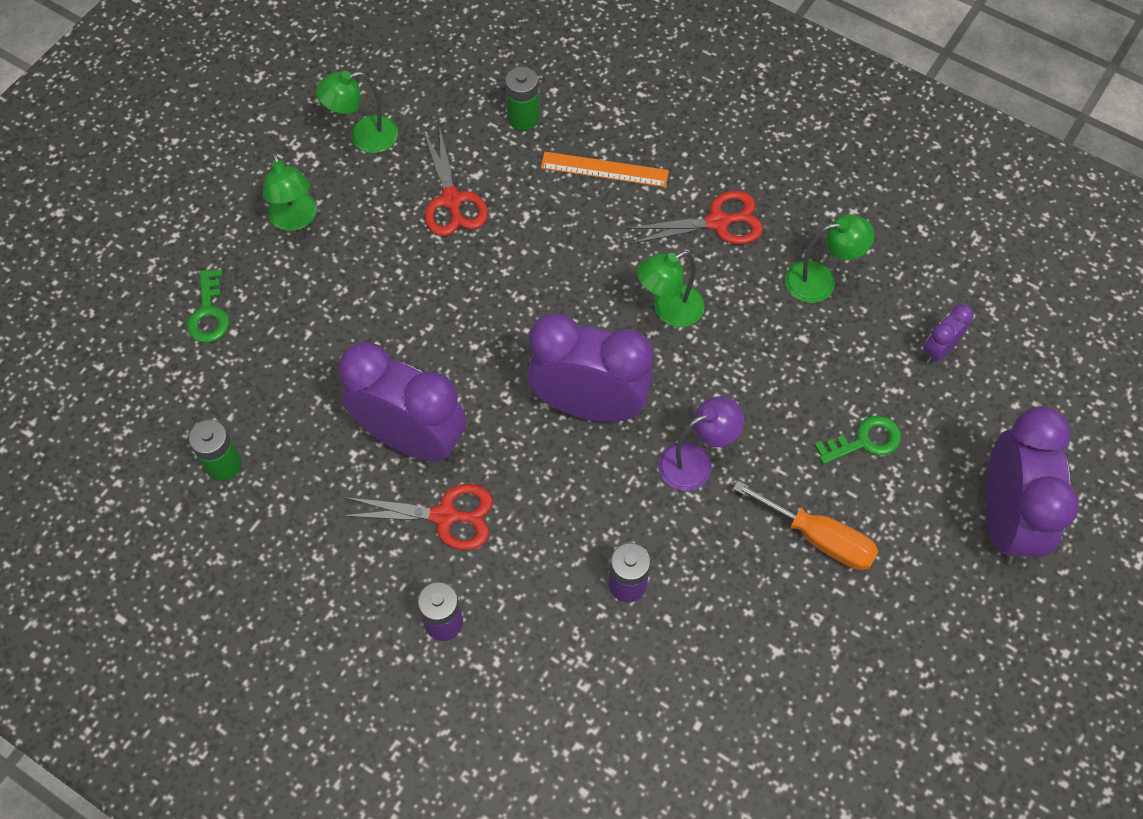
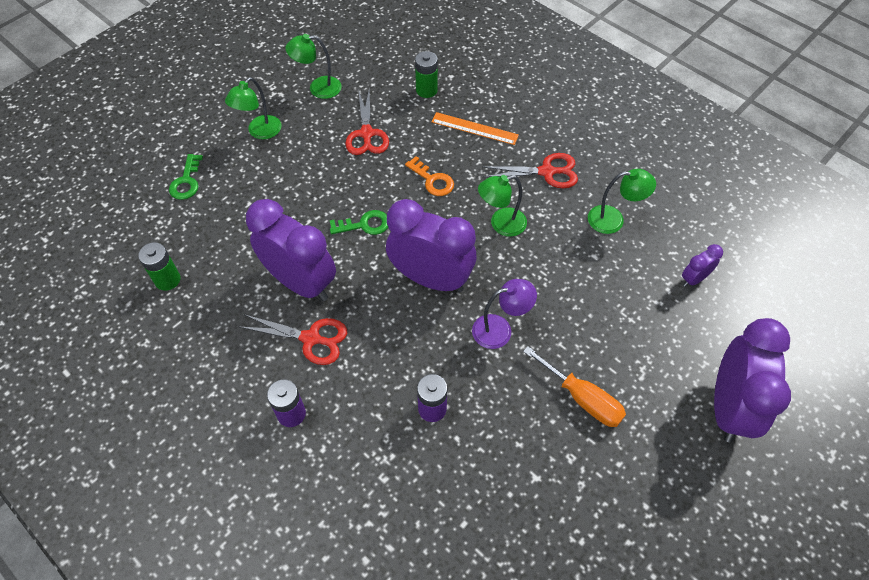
camera: 10 degrees right, 5 degrees down
(295, 220) = (260, 132): green lamp -> green lamp turned 45 degrees clockwise
(561, 259) = (432, 180): none -> orange key
(865, 441) = (628, 334): green key -> green key (364, 224)

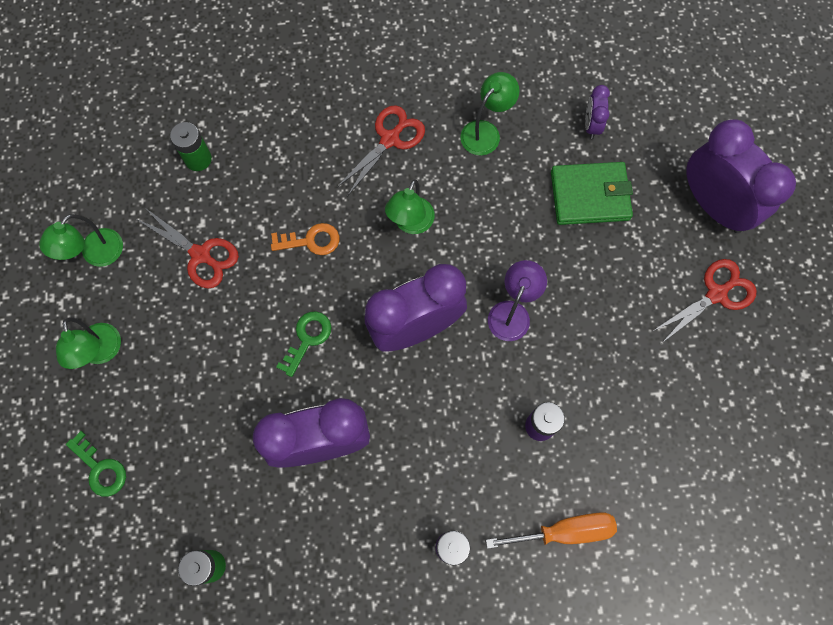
camera: 50 degrees left, 15 degrees up
(311, 339) = (389, 477): red scissors -> red scissors (716, 294)
(474, 128) = (285, 156): orange ruler -> none
(582, 398) = (623, 302): orange screwdriver -> orange screwdriver (565, 531)
(640, 316) = (590, 195): none -> green wallet

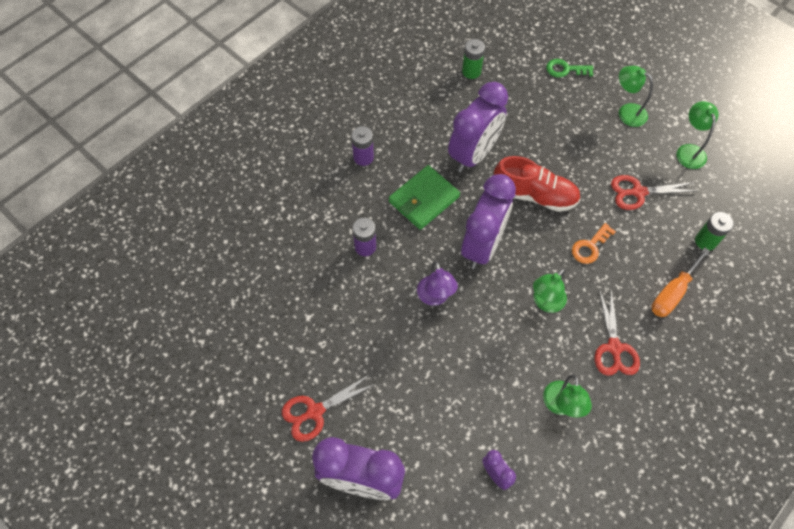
camera: 140 degrees right, 10 degrees down
(307, 338) = (534, 195): green key -> red shoe
(410, 223) = (545, 303): green lamp -> green lamp turned 120 degrees counterclockwise
(565, 531) = (309, 206): orange screwdriver -> orange screwdriver (672, 293)
(590, 195) = (452, 416): green wallet -> green wallet (424, 199)
(716, 294) = (315, 411): red scissors -> red scissors turned 45 degrees clockwise

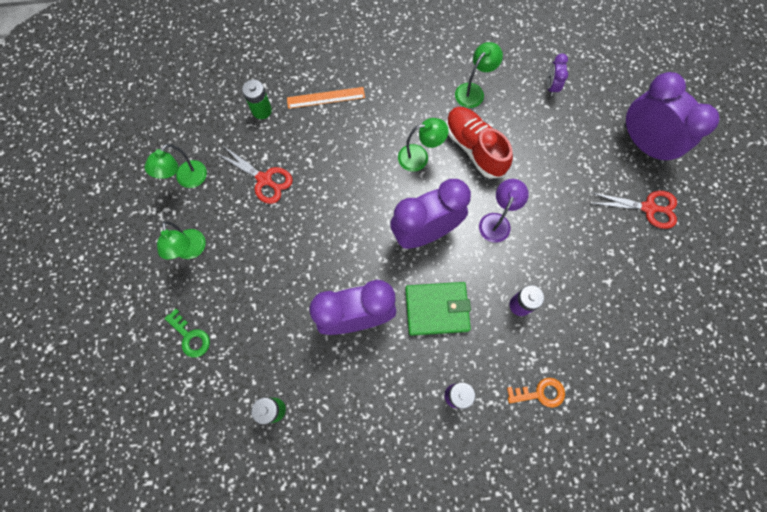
camera: 140 degrees left, 10 degrees up
(534, 195) = (344, 240): red shoe -> red shoe (474, 148)
(590, 247) = (346, 169): orange key -> orange key (540, 393)
(614, 348) = (403, 96): red scissors -> none
(672, 293) = (326, 98): orange screwdriver -> orange ruler

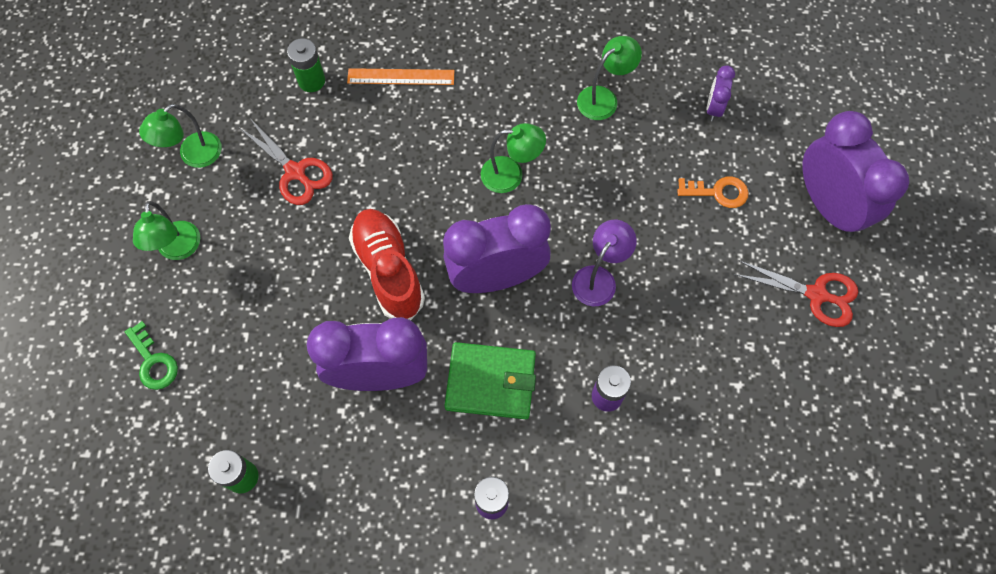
camera: 10 degrees right, 5 degrees down
(474, 148) = (589, 174): red shoe -> red shoe (388, 270)
(540, 393) = (609, 520): orange key -> orange key (718, 192)

